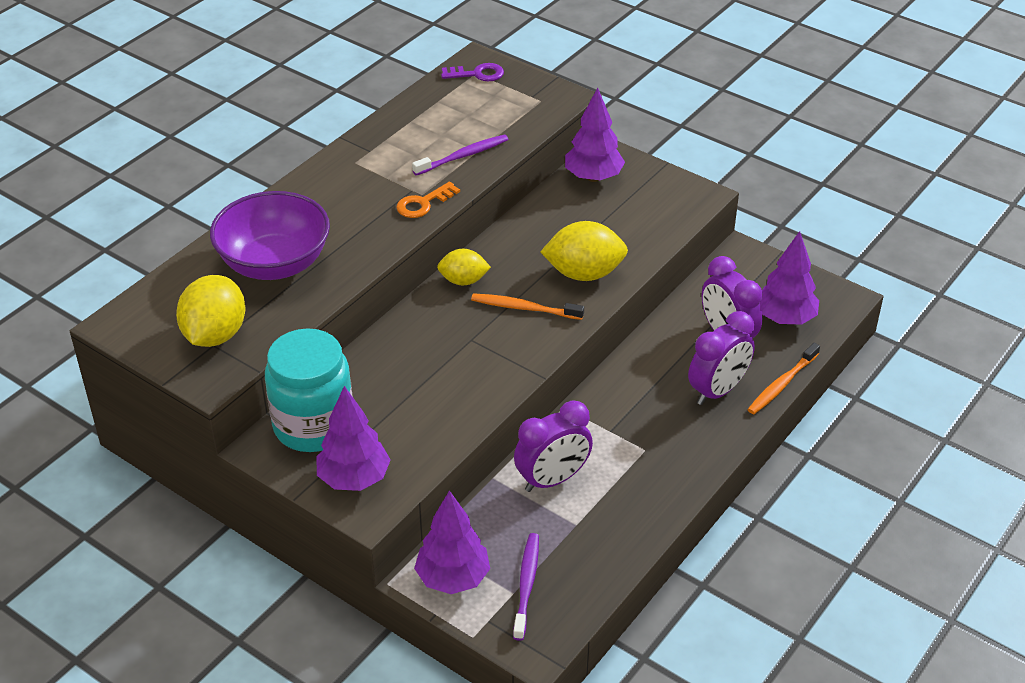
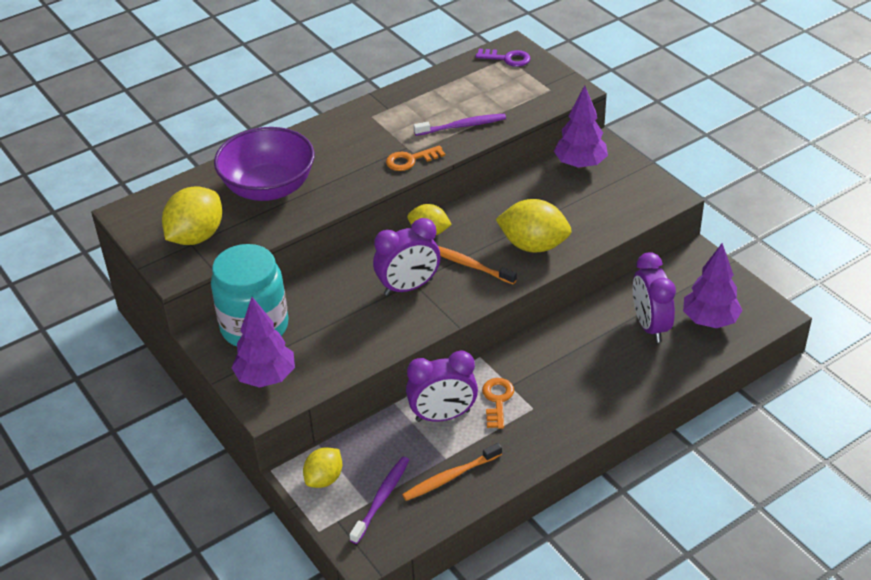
camera: 20 degrees right, 0 degrees up
(453, 578) = (324, 479): purple tree -> yellow lemon
(603, 449) = (497, 400): none -> orange key
(718, 391) = (620, 371): purple clock -> purple clock (408, 287)
(781, 384) = (680, 378): orange toothbrush -> orange toothbrush (450, 477)

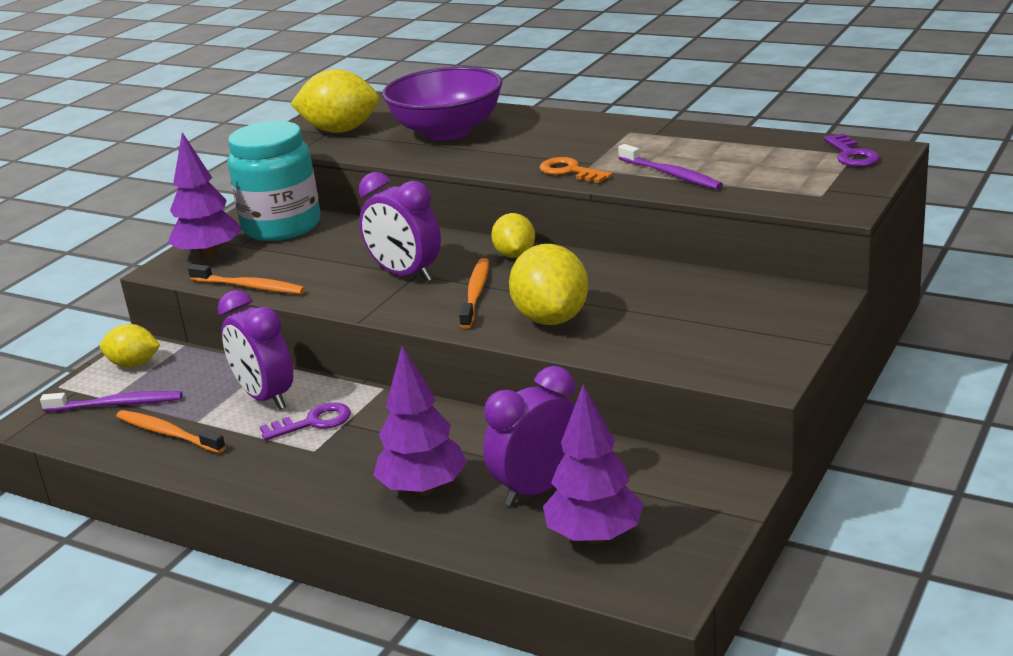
camera: 65 degrees right, 15 degrees down
(349, 367) = (250, 287): none -> orange toothbrush
(497, 400) = (313, 422): orange key -> purple key
(580, 164) = (758, 297): purple tree -> purple tree (423, 489)

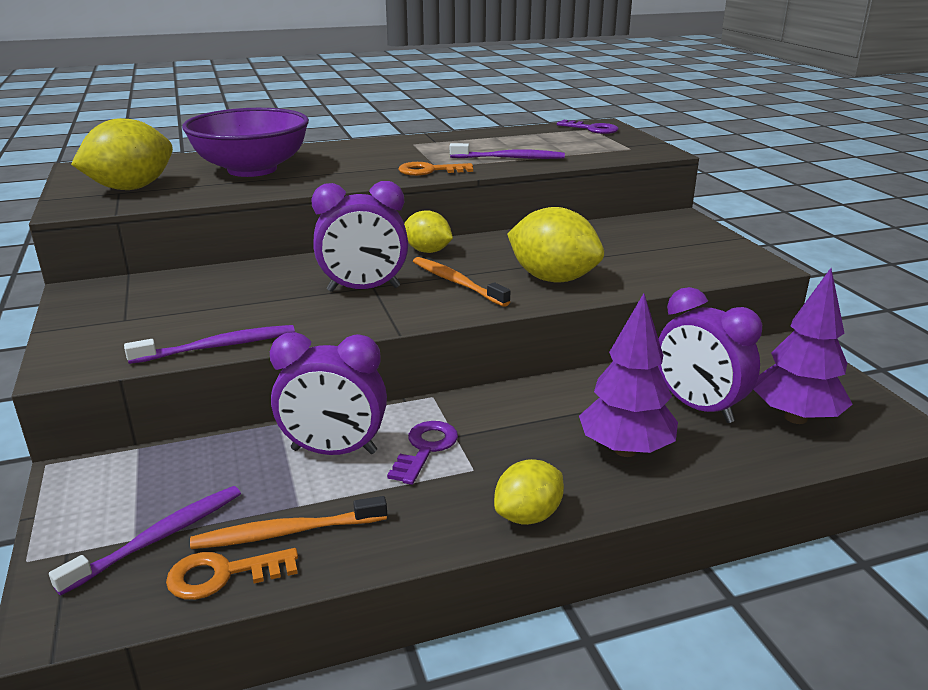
camera: 50 degrees left, 0 degrees up
(111, 439) = (223, 575): none -> orange key
(134, 364) = (104, 491): yellow lemon -> yellow lemon (528, 515)
(209, 255) = (102, 338): purple tree -> none
(250, 287) = (218, 347): orange toothbrush -> purple toothbrush
(282, 226) = (143, 293): turquoise jar -> none
(538, 489) = (698, 407): purple clock -> purple clock turned 45 degrees counterclockwise

